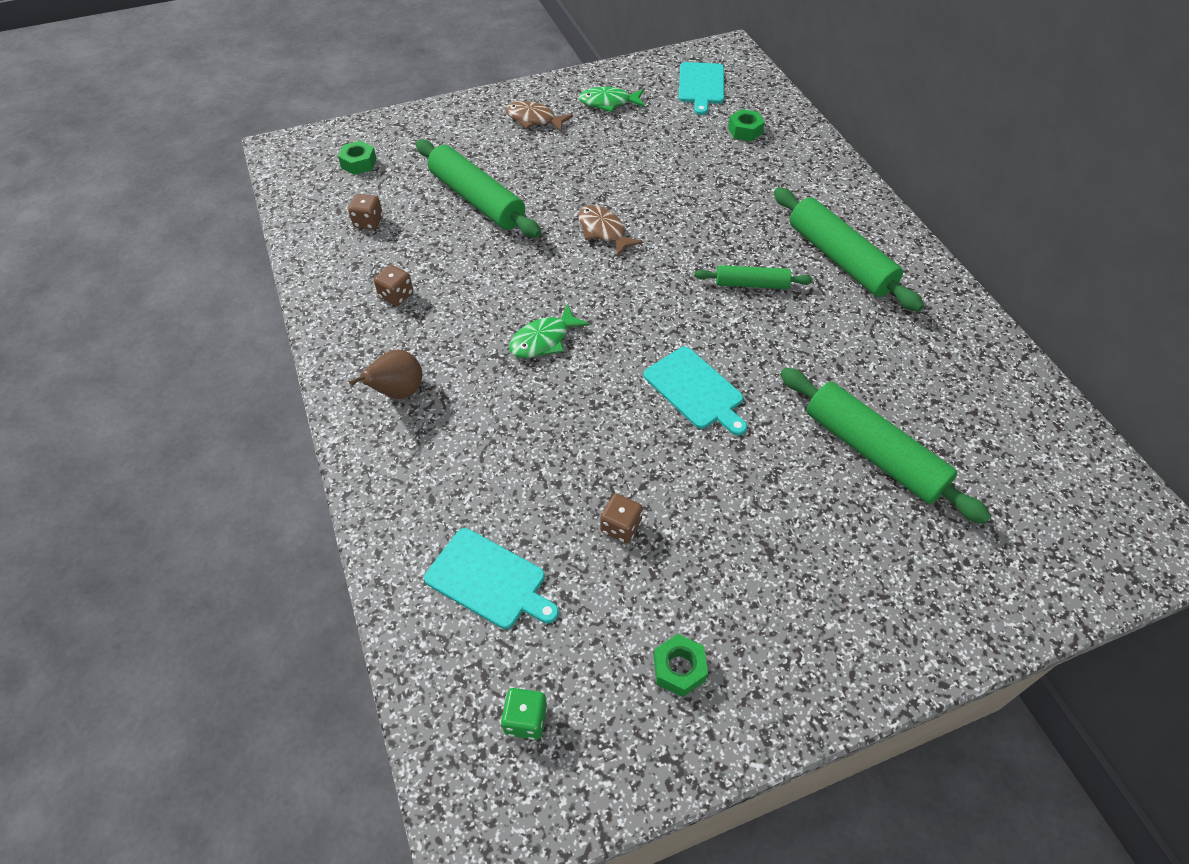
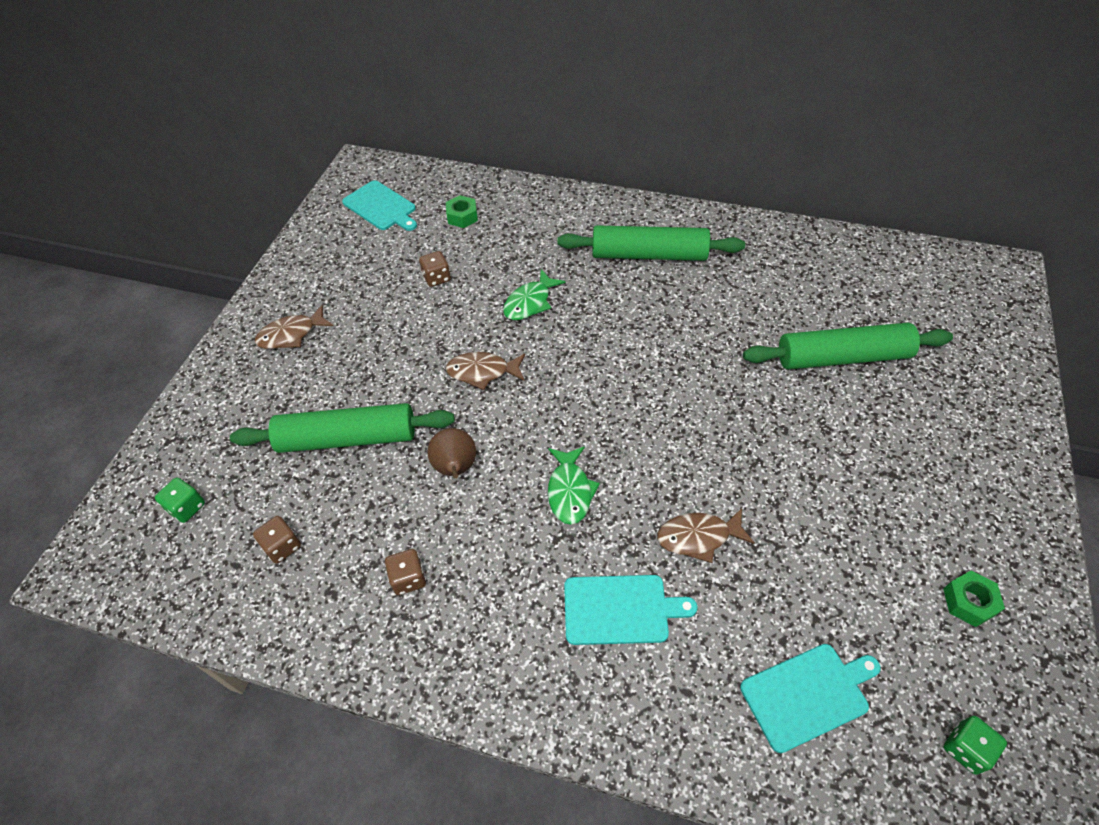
camera: 50 degrees left, 0 degrees up
(359, 163) = (187, 507): green nut -> green dice
(398, 392) = (536, 648): brown pear -> brown pear (456, 468)
(573, 440) = (698, 537): none -> brown fish
(608, 103) = (331, 273): green fish -> green fish (530, 302)
(620, 527) = (811, 558): brown dice -> brown dice (436, 278)
(695, 390) = (708, 421): turquoise cutting board -> turquoise cutting board (620, 609)
(751, 284) = (628, 318): green rolling pin -> none

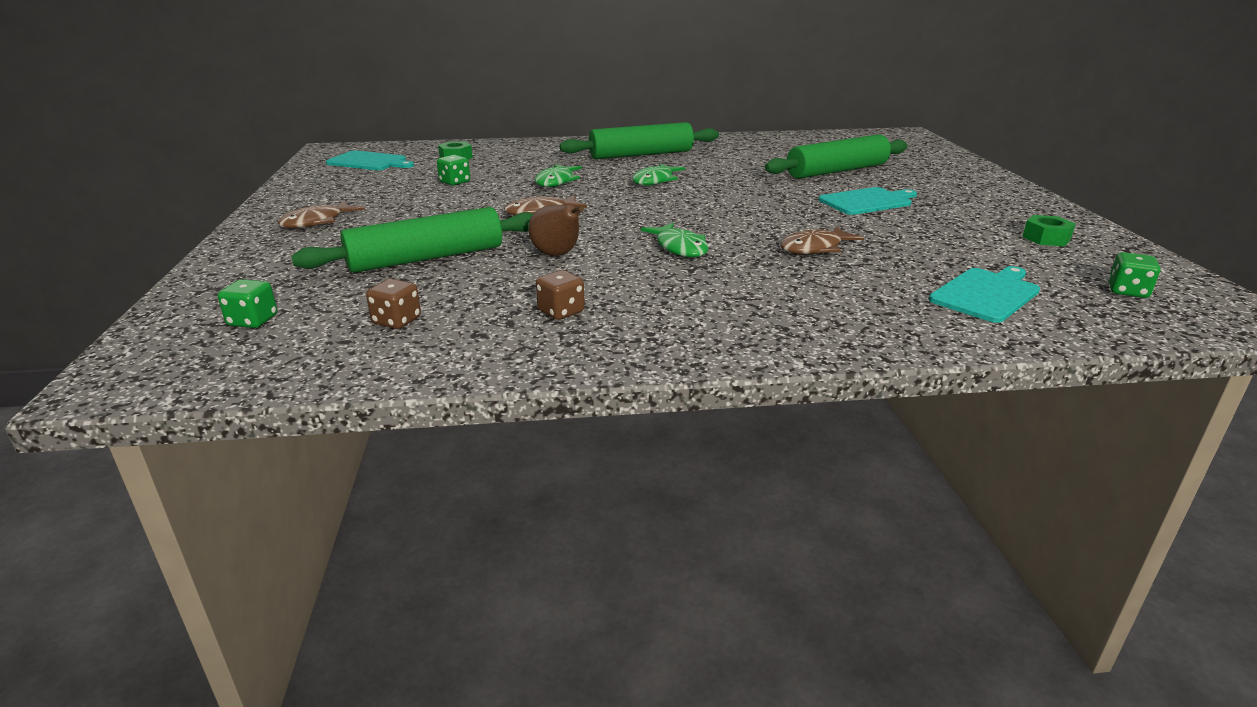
camera: 25 degrees left, 25 degrees down
(436, 278) = (455, 182): brown dice -> green dice
(620, 609) = (786, 288): turquoise cutting board -> turquoise cutting board (867, 201)
(628, 327) = (655, 181): none -> green fish

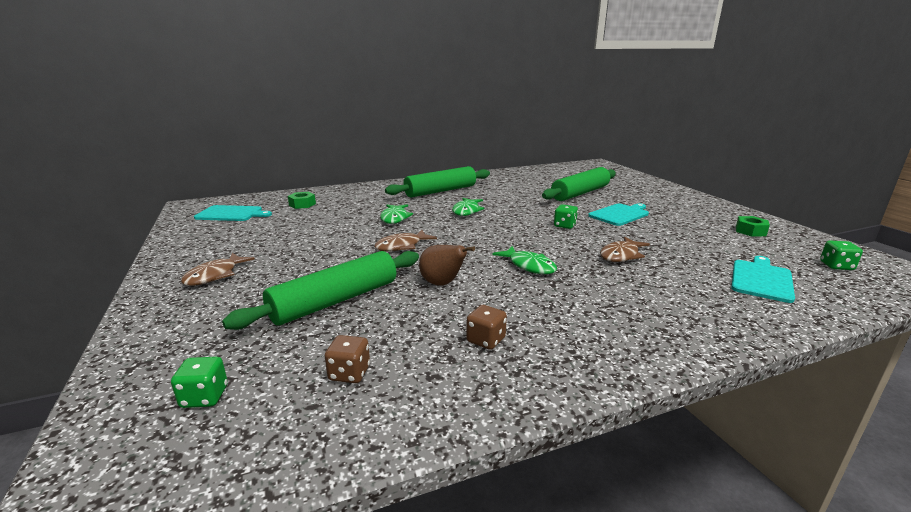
camera: 15 degrees left, 5 degrees down
(455, 182) = (315, 226): green dice -> green dice (564, 225)

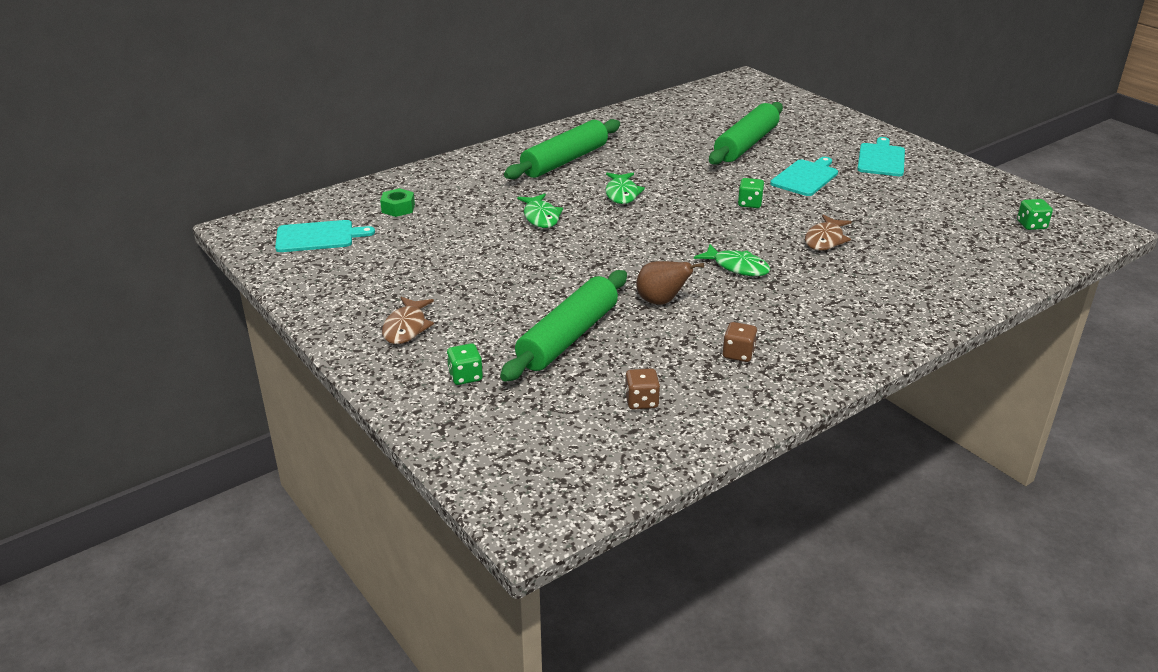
camera: 15 degrees left, 10 degrees up
(204, 397) = (537, 440): green dice -> green dice (465, 376)
(402, 246) = (582, 259): brown fish -> none
(750, 231) = (950, 187): green nut -> none
(761, 279) = (964, 252): turquoise cutting board -> turquoise cutting board (881, 159)

